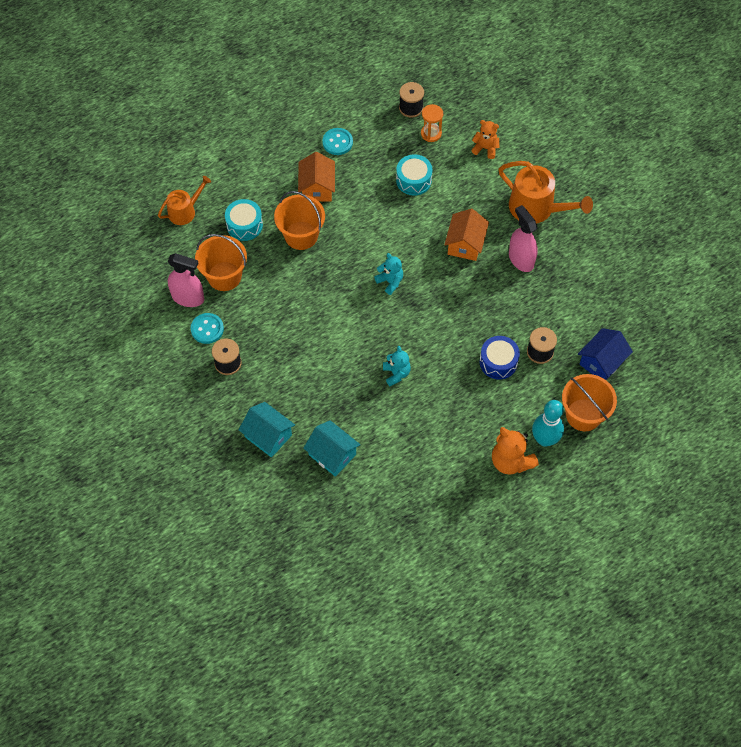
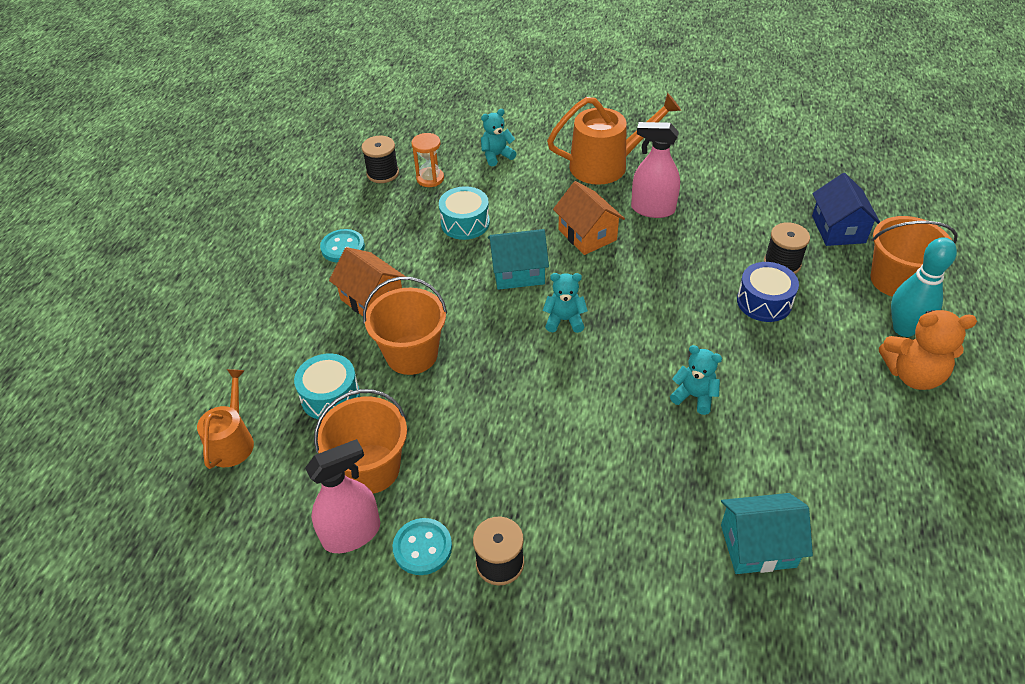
camera: 45 degrees left, 15 degrees down
(268, 436) = (661, 601): turquoise house -> turquoise house (518, 272)
(485, 148) = (496, 156): orange teddy bear -> turquoise teddy bear

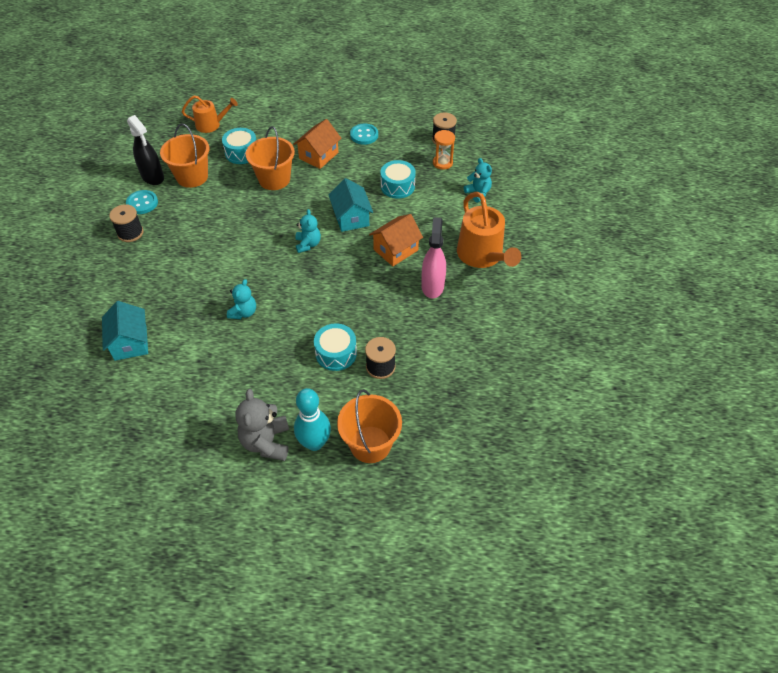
camera: 80 degrees right, 5 degrees up
(352, 533) = (152, 177): pink spray bottle -> black spray bottle
(764, 302) = (336, 353): blue drum -> turquoise drum
(838, 229) = (430, 409): blue house -> none
(912, 375) = (266, 442): orange teddy bear -> grey teddy bear

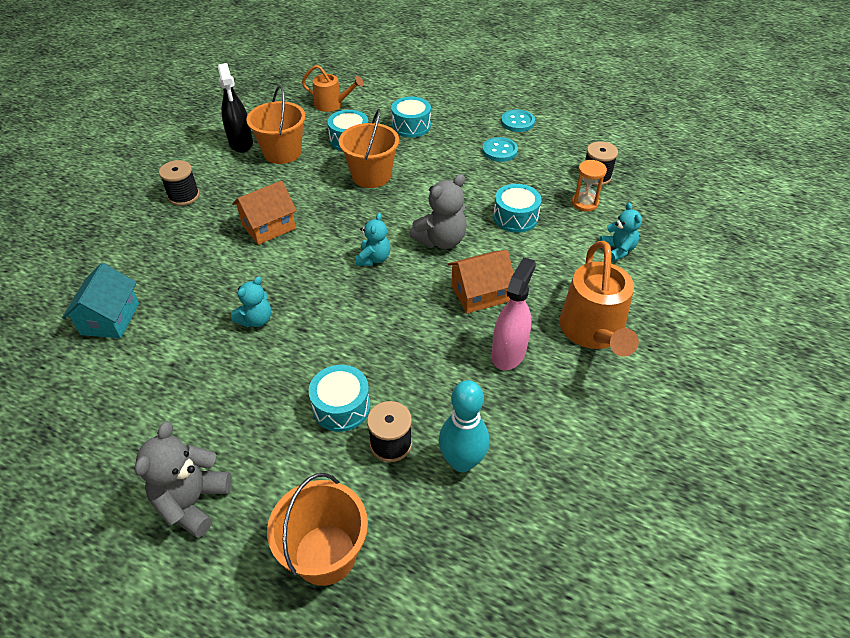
camera: 20 degrees right, 5 degrees down
(142, 203) = (214, 168): turquoise button -> turquoise button (517, 122)
(286, 129) = (411, 126): none -> turquoise drum
(314, 443) = (252, 525): turquoise bowling pin -> turquoise bowling pin (462, 461)
(318, 155) = (435, 161): orange house -> orange house (268, 226)
(351, 217) = (441, 240): turquoise house -> grey teddy bear

